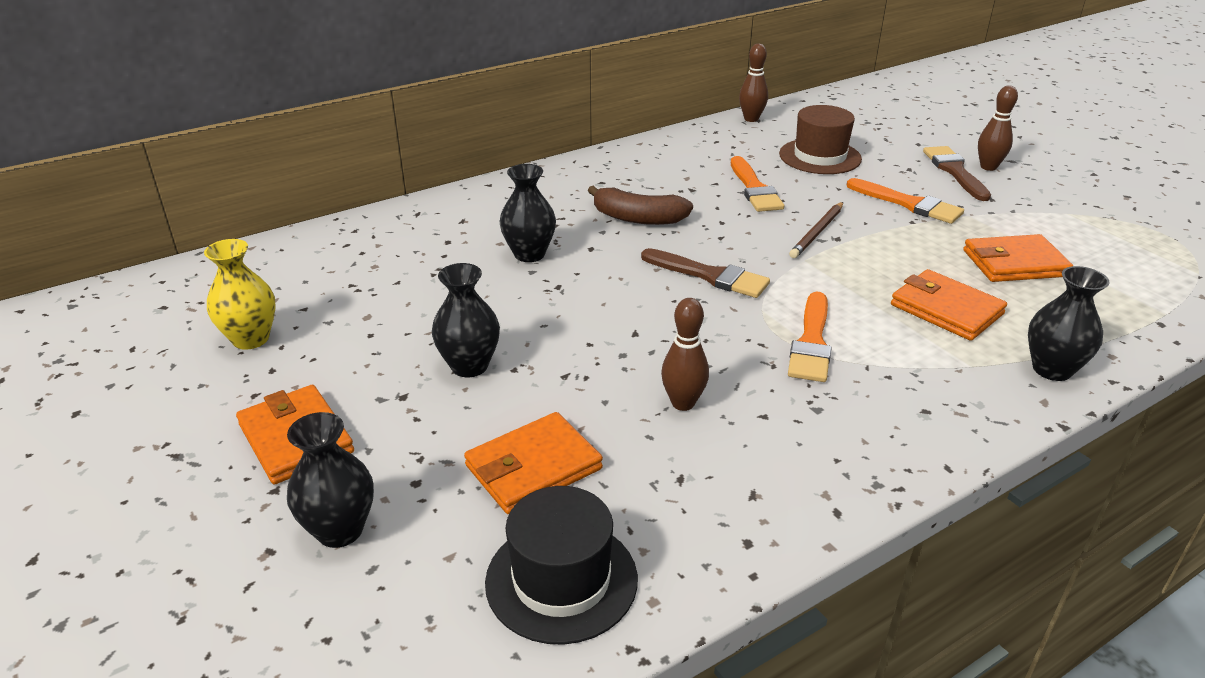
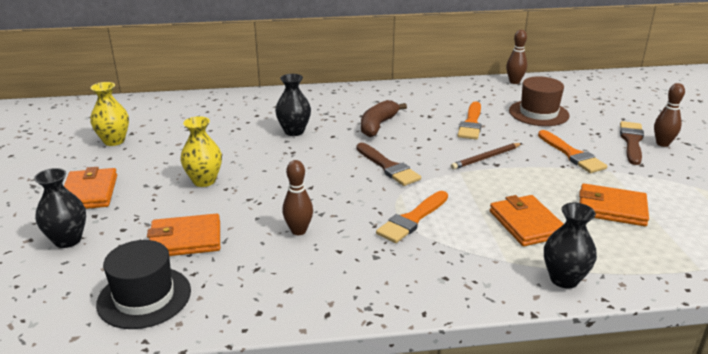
camera: 25 degrees right, 5 degrees down
(469, 366) = (204, 181): black vase -> yellow vase
(638, 218) = (378, 125): brown banana -> brown banana turned 75 degrees clockwise

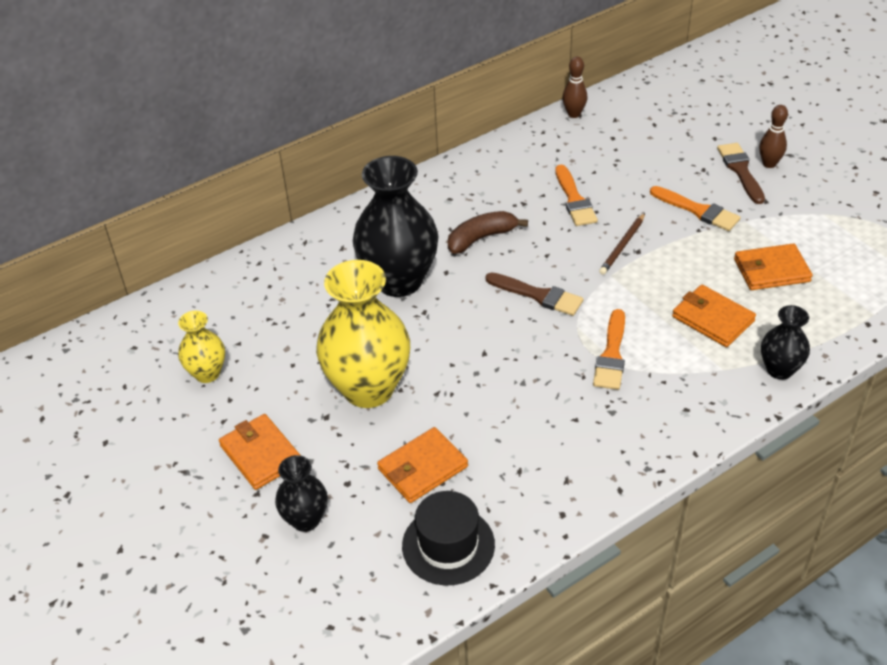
camera: 25 degrees left, 15 degrees up
(204, 181) = (368, 389): yellow vase -> yellow vase, size x1.95
(294, 131) = (399, 281): black vase -> black vase, size x1.95
(298, 231) = (520, 412): brown bowling pin -> none
(378, 125) = (481, 238): brown banana -> brown banana turned 60 degrees clockwise
(538, 113) = (630, 159): brown hat -> none

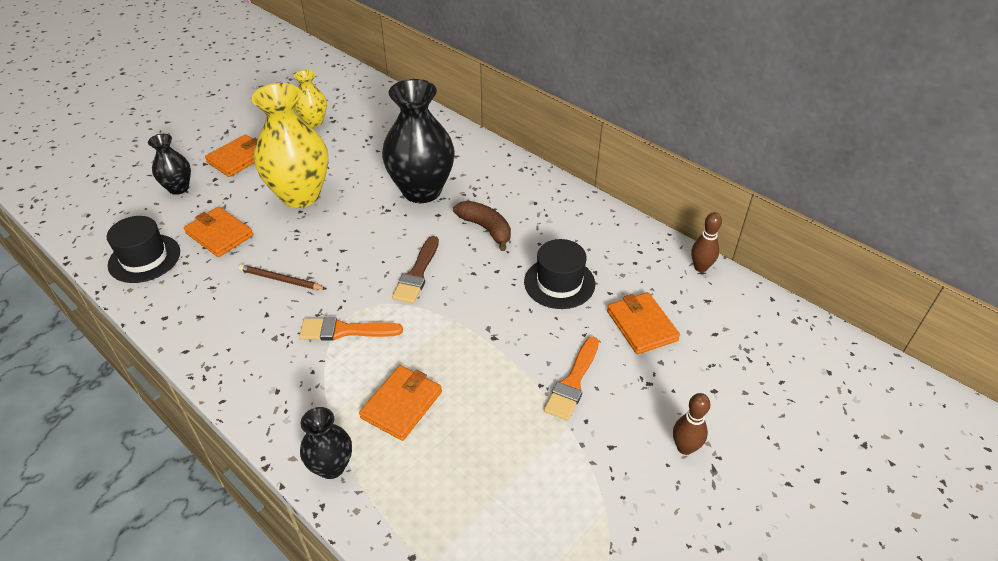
camera: 75 degrees right, 0 degrees up
(574, 200) = (559, 283): orange brush -> black hat
(622, 246) = (498, 325): brown pencil -> brown pencil (281, 280)
(740, 170) = (660, 419): brown brush -> none
(771, 270) = (487, 455): orange wallet -> orange wallet (642, 325)

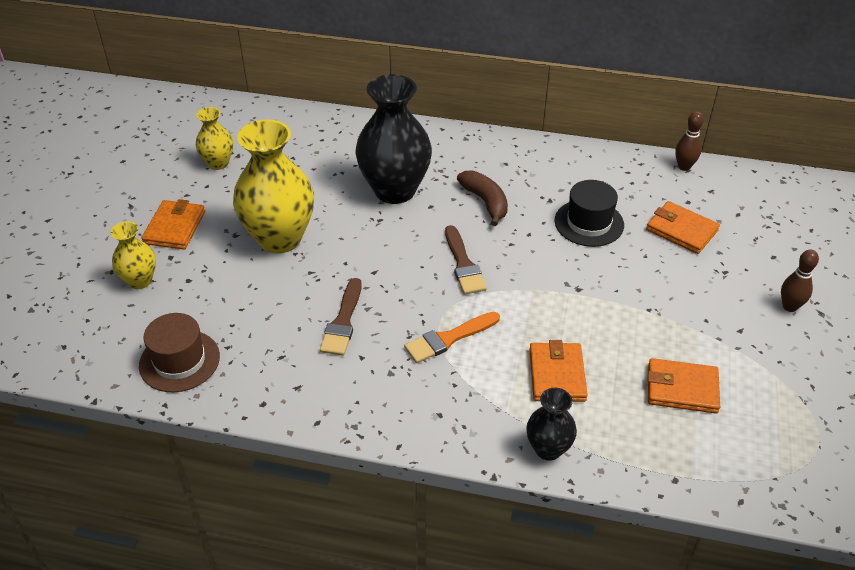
camera: 30 degrees left, 0 degrees up
(144, 258) = (179, 361): black hat -> brown hat
(178, 188) = (140, 281): black vase -> yellow vase
(219, 234) = (235, 307): orange wallet -> orange wallet (682, 389)
(281, 280) = (343, 322): brown pencil -> brown brush
(486, 229) = (485, 202): brown banana -> brown banana turned 45 degrees clockwise
(573, 382) = (671, 296): orange brush -> none

